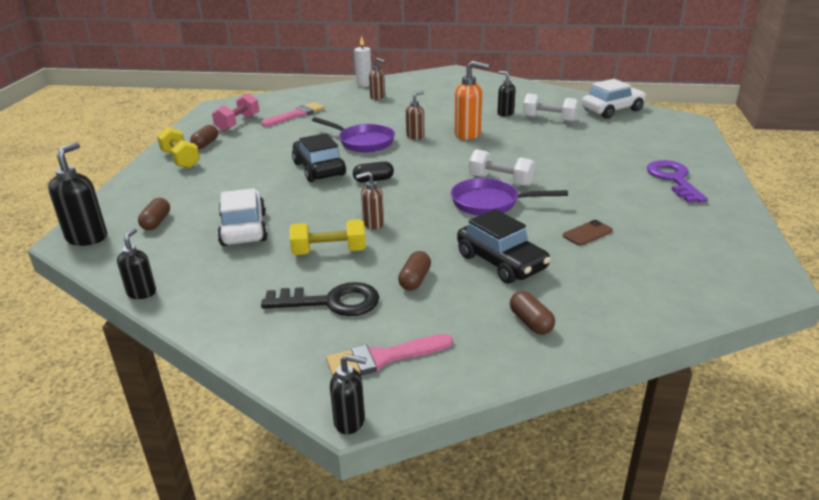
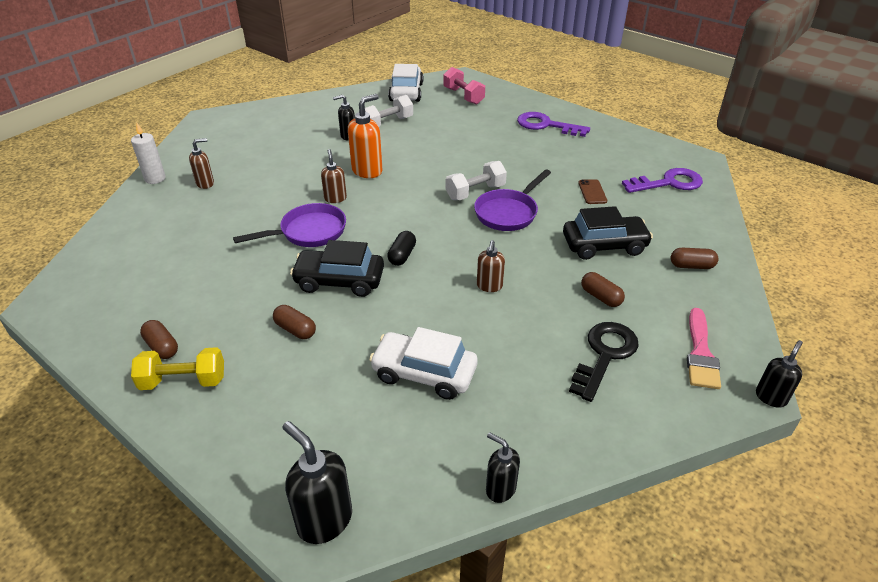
camera: 60 degrees left, 10 degrees up
(156, 222) = (343, 443): brown capsule -> brown capsule (295, 329)
(238, 123) = (132, 302): pink dumbbell -> pink dumbbell (463, 96)
(296, 115) = (173, 251): pink brush -> none
(329, 251) = (518, 329): yellow dumbbell -> none
(679, 273) = (668, 183): none -> purple key

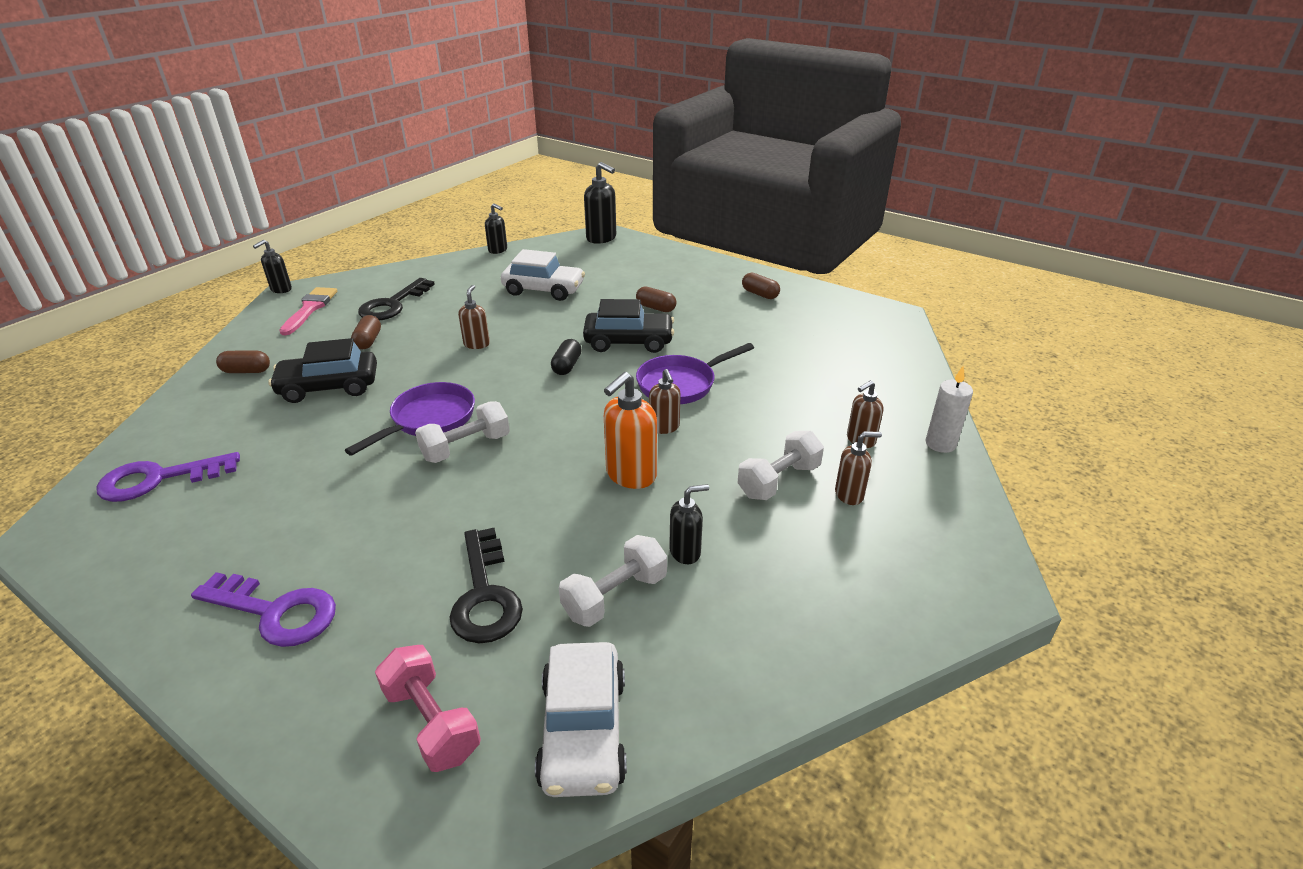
camera: 175 degrees right, 5 degrees down
(183, 381) = (726, 279): yellow dumbbell -> none
(241, 155) = (849, 495): none -> brown soap dispenser
(277, 164) = (778, 481): none -> white dumbbell
(449, 126) = (485, 595): none -> black key
(592, 192) = (292, 457): brown phone -> none
(600, 297) = (368, 341): brown capsule -> brown capsule turned 45 degrees clockwise

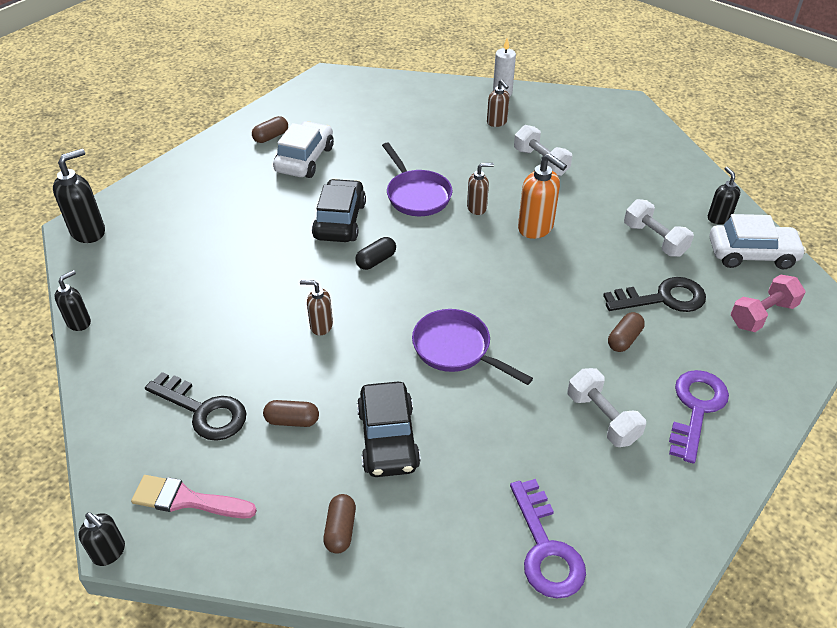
camera: 85 degrees left, 10 degrees up
(466, 447) = (499, 320): white dumbbell -> white dumbbell (602, 418)
(544, 290) = (210, 278): white car -> white car (305, 159)
(567, 366) = (376, 260): black capsule -> black capsule turned 60 degrees counterclockwise
(656, 308) = (278, 200): brown capsule -> brown capsule (624, 339)
(685, 552) = (612, 208): black soap dispenser -> black soap dispenser (718, 218)
(849, 495) = (554, 136): brown soap dispenser -> none

